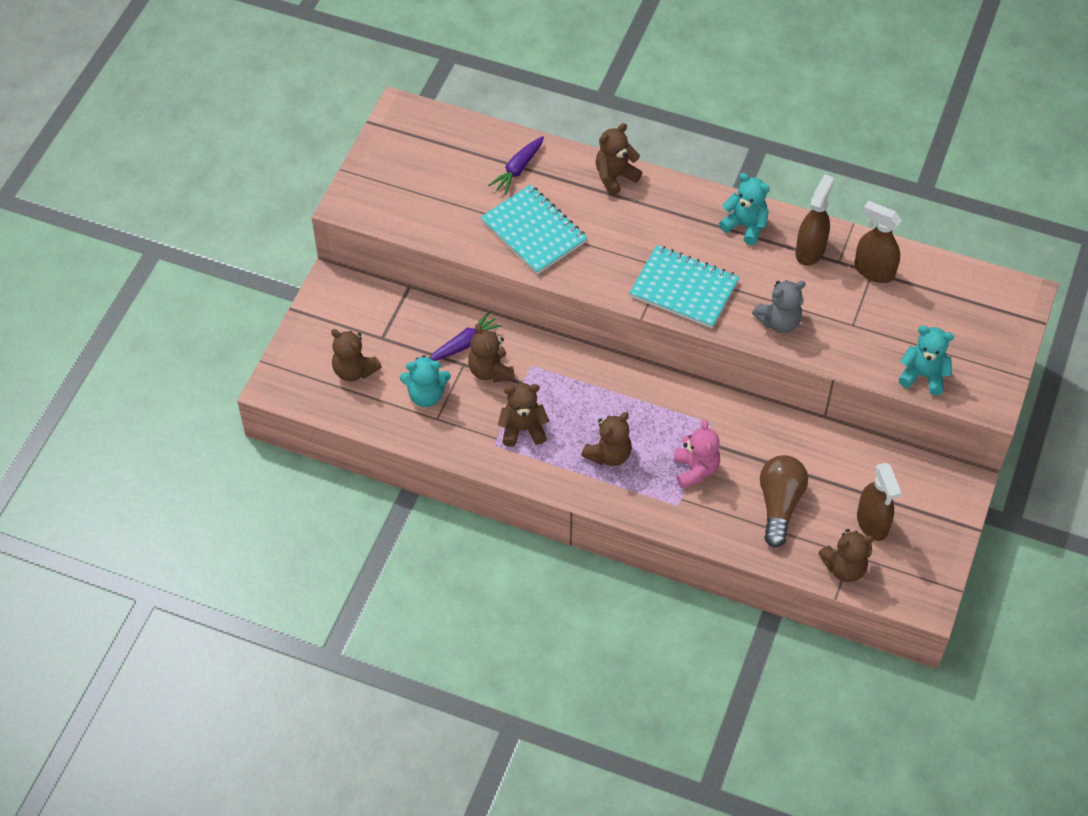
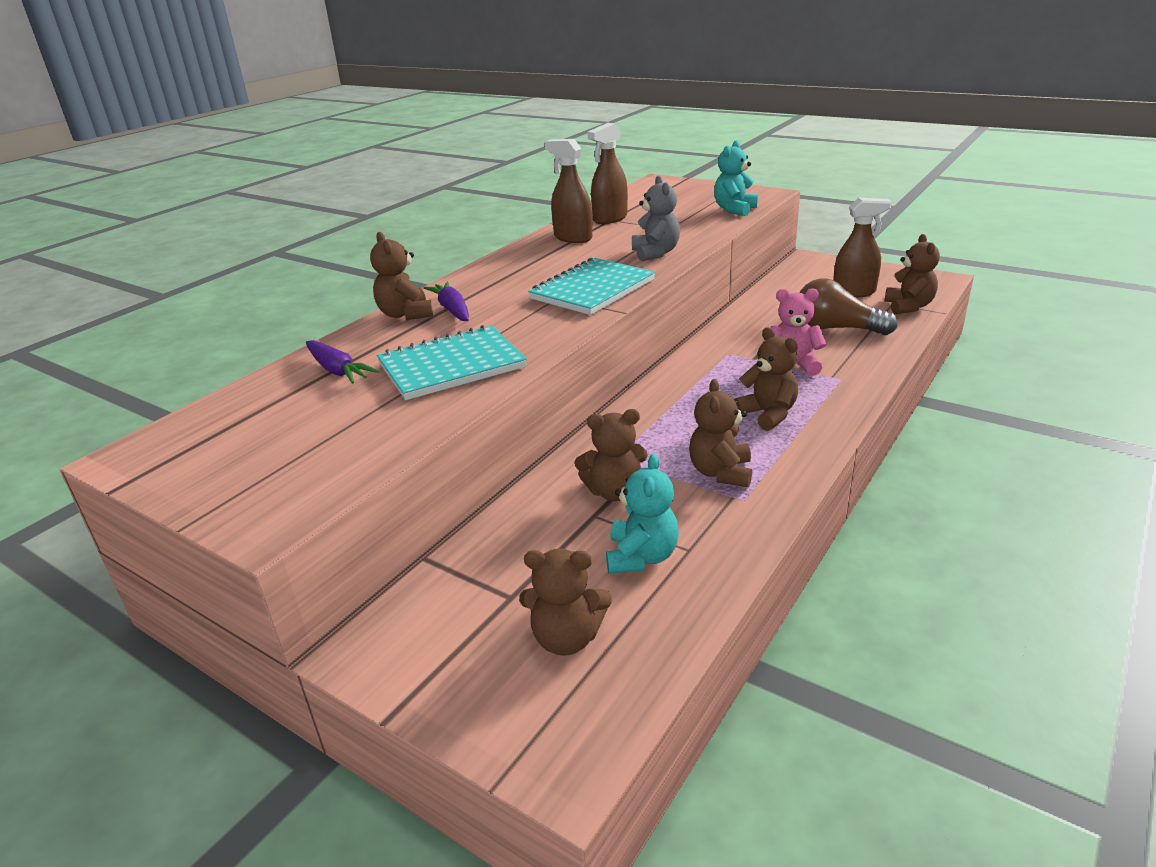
camera: 75 degrees left, 25 degrees down
(354, 370) = (566, 638): brown teddy bear -> brown teddy bear turned 45 degrees clockwise
(464, 344) = (558, 511): purple carrot -> purple carrot (452, 310)
(745, 226) = (524, 260): turquoise teddy bear -> none

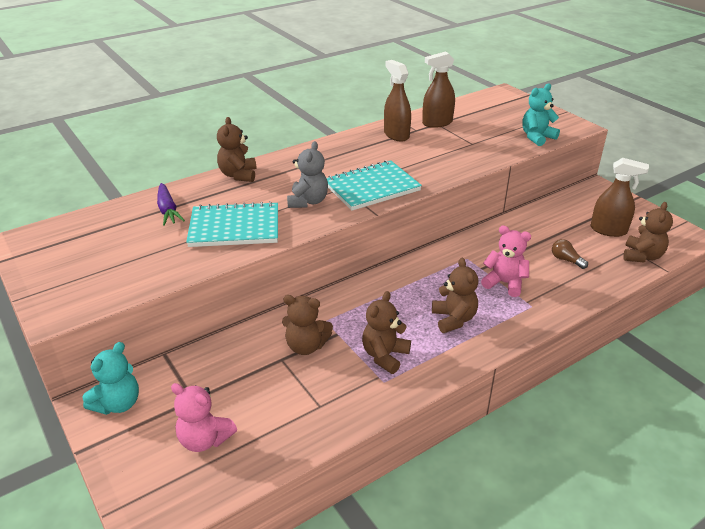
camera: 20 degrees right, 5 degrees up
(452, 310) = (269, 179): purple carrot -> none
(566, 638) = (204, 439): brown teddy bear -> pink teddy bear
(641, 557) = (287, 400): turquoise teddy bear -> turquoise teddy bear (118, 404)
(655, 253) = (442, 165): grey teddy bear -> grey teddy bear (308, 201)
(836, 328) = (566, 260): brown light bulb -> brown light bulb, size x0.50

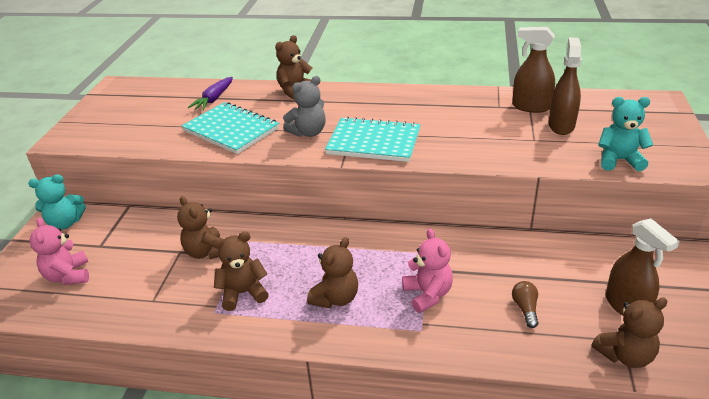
camera: 45 degrees right, 0 degrees up
(396, 135) = (471, 104): brown spray bottle -> brown spray bottle (561, 125)

